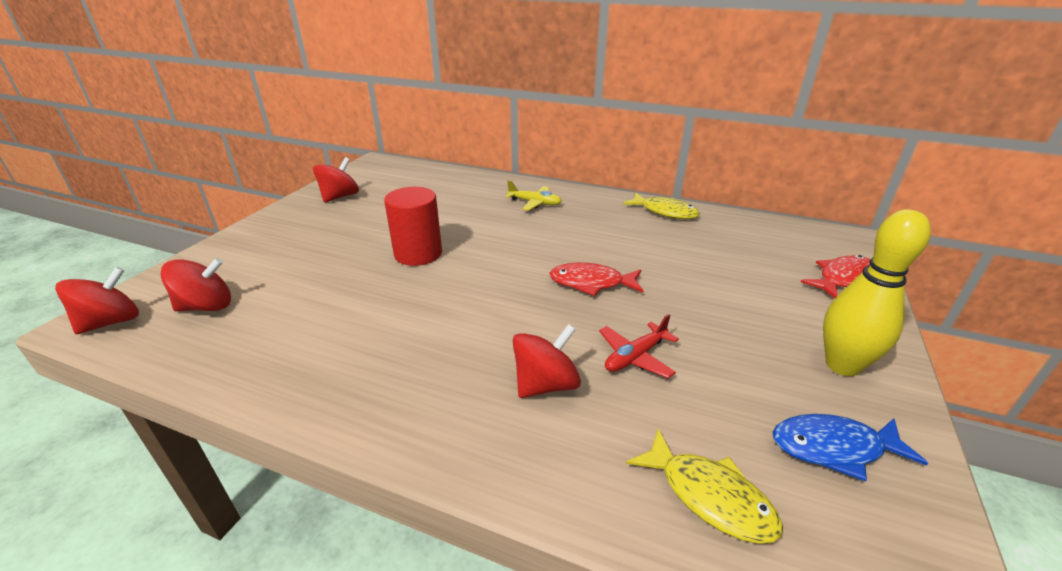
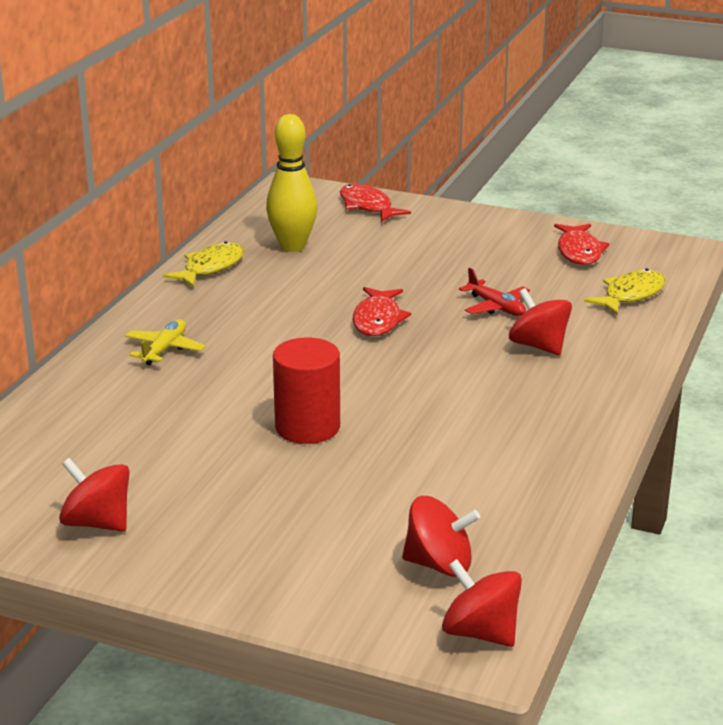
camera: 90 degrees left, 5 degrees down
(206, 306) = (439, 564): red spinning top -> red spinning top turned 120 degrees clockwise
(834, 448) = (579, 251): blue fish -> red fish
(842, 365) = (493, 232): yellow bowling pin -> yellow bowling pin (292, 246)

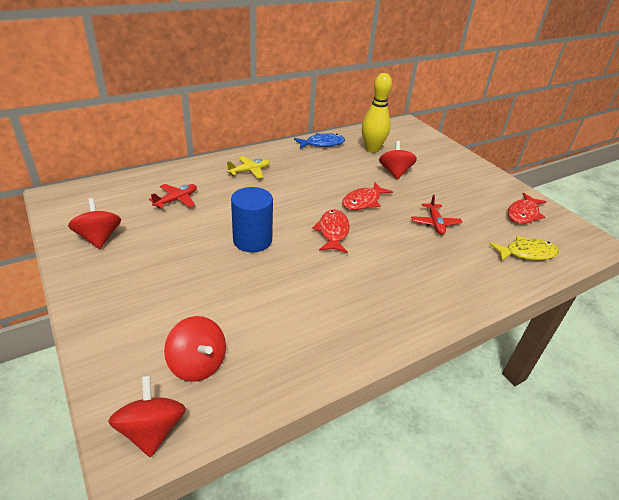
camera: 35 degrees right, 10 degrees up
(123, 431) = (176, 200): none -> red plane
(210, 268) = (322, 144): yellow fish -> blue fish
(307, 427) = (252, 240): red cylinder -> blue cylinder
(367, 206) = (433, 145): red fish -> red fish (333, 232)
(538, 346) = (431, 257): red spinning top -> red spinning top (395, 172)

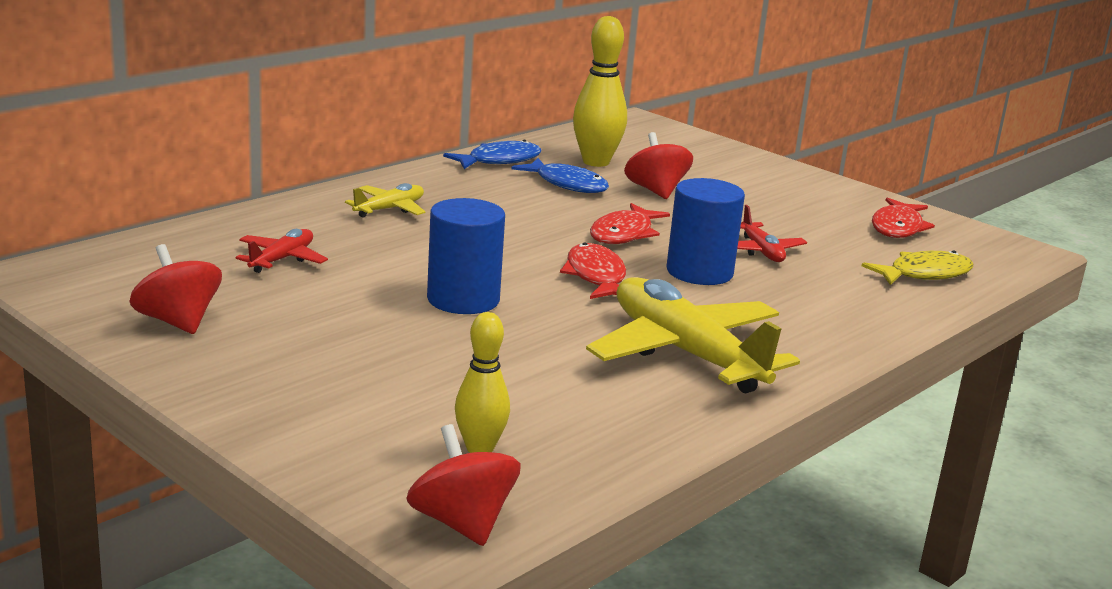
camera: 15 degrees left, 15 degrees down
(198, 364) = (480, 448): red spinning top -> yellow bowling pin
(349, 163) = (567, 184): none -> blue fish
(356, 300) = (685, 353): none -> yellow plane
(392, 235) = (699, 272): none -> blue cylinder

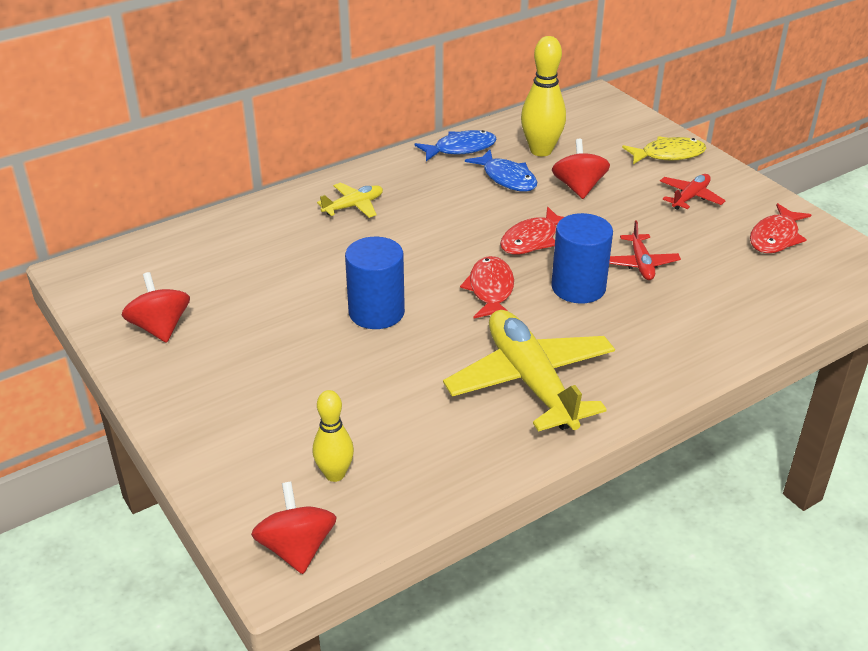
camera: 15 degrees right, 15 degrees up
(282, 259) = (254, 262): red plane -> red plane (690, 197)
(924, 274) = (774, 297): yellow fish -> yellow fish (668, 155)

